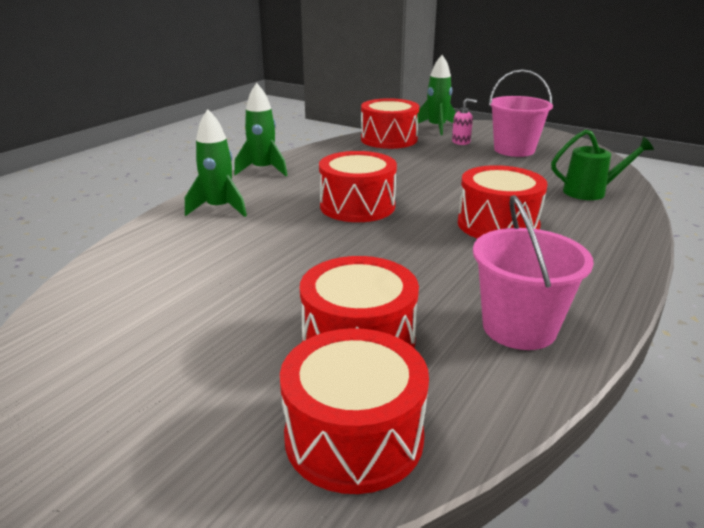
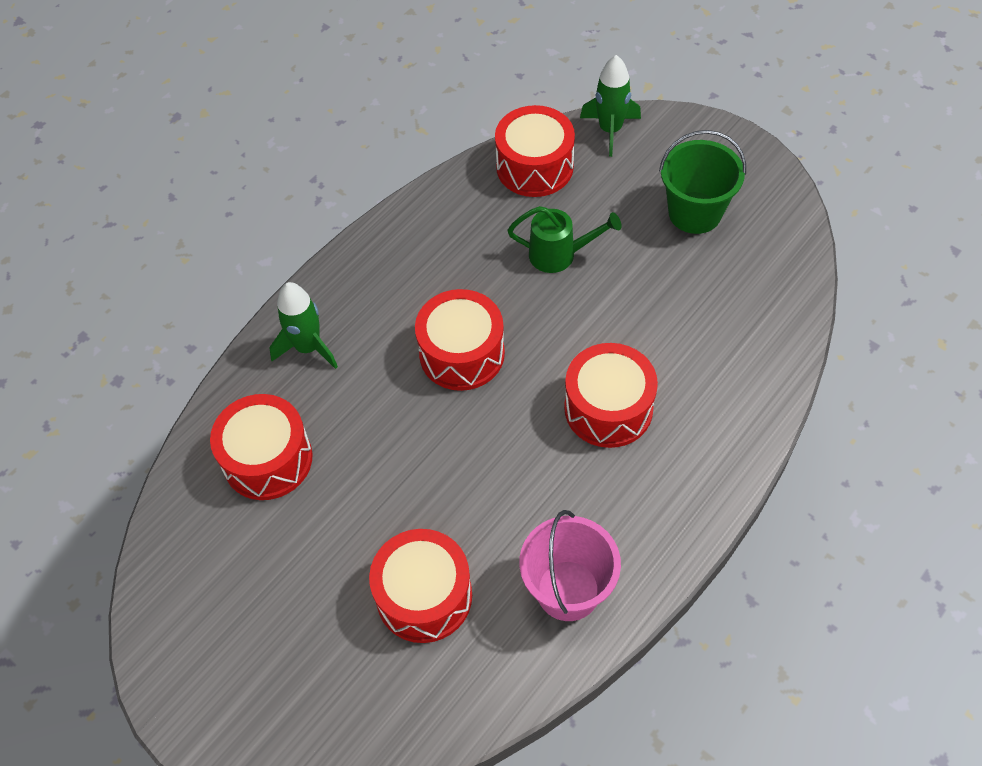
camera: 10 degrees right, 30 degrees up
(263, 170) = (361, 251): green rocket -> none
(354, 436) = (403, 704): red drum -> red drum (267, 459)
(461, 142) = (631, 181): pink soap dispenser -> none
(514, 150) = (695, 212): pink bucket -> green bucket
(590, 192) = (745, 340): green watering can -> green watering can (559, 255)

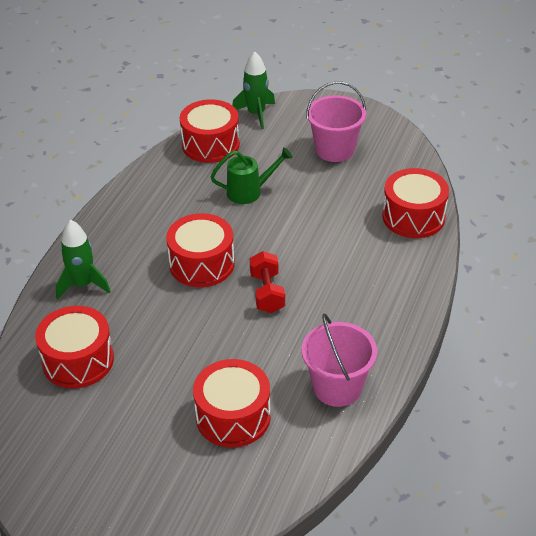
camera: 20 degrees left, 15 degrees down
(528, 420) = (267, 293): none -> red dumbbell
(608, 408) = (321, 273): red drum -> red drum (413, 217)
(695, 212) = (335, 150): green bucket -> pink bucket

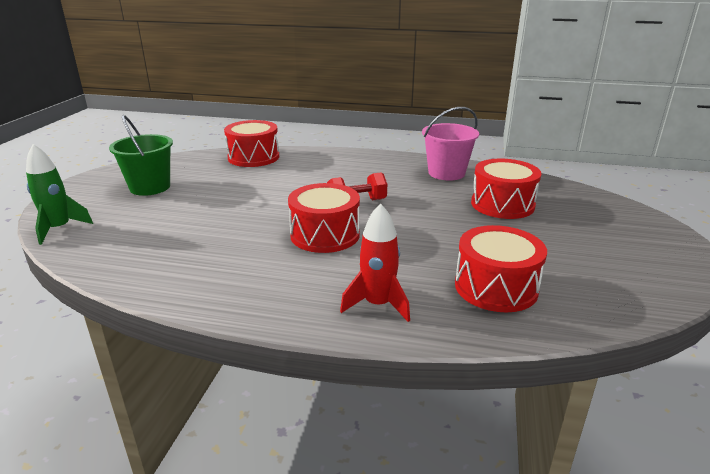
camera: 100 degrees left, 15 degrees down
(83, 285) = (377, 305): green rocket -> red rocket
(210, 144) = (109, 251): red drum -> none
(249, 192) = (208, 221): green watering can -> none
(335, 150) = (150, 187): pink bucket -> green bucket

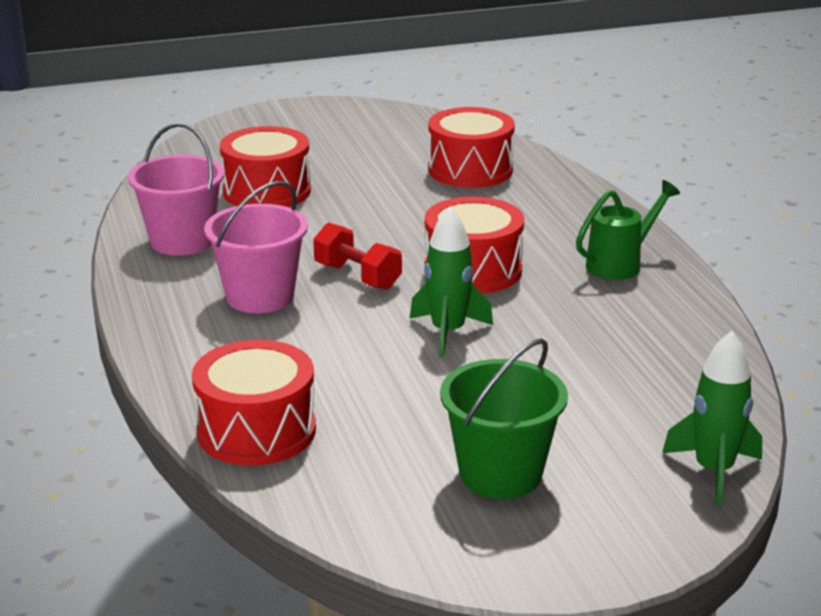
camera: 120 degrees left, 0 degrees up
(266, 290) = (620, 264): none -> green watering can
(267, 208) = (448, 332): none -> green rocket
(362, 177) = (260, 297): none -> pink bucket
(377, 305) = (567, 209): red rocket -> none

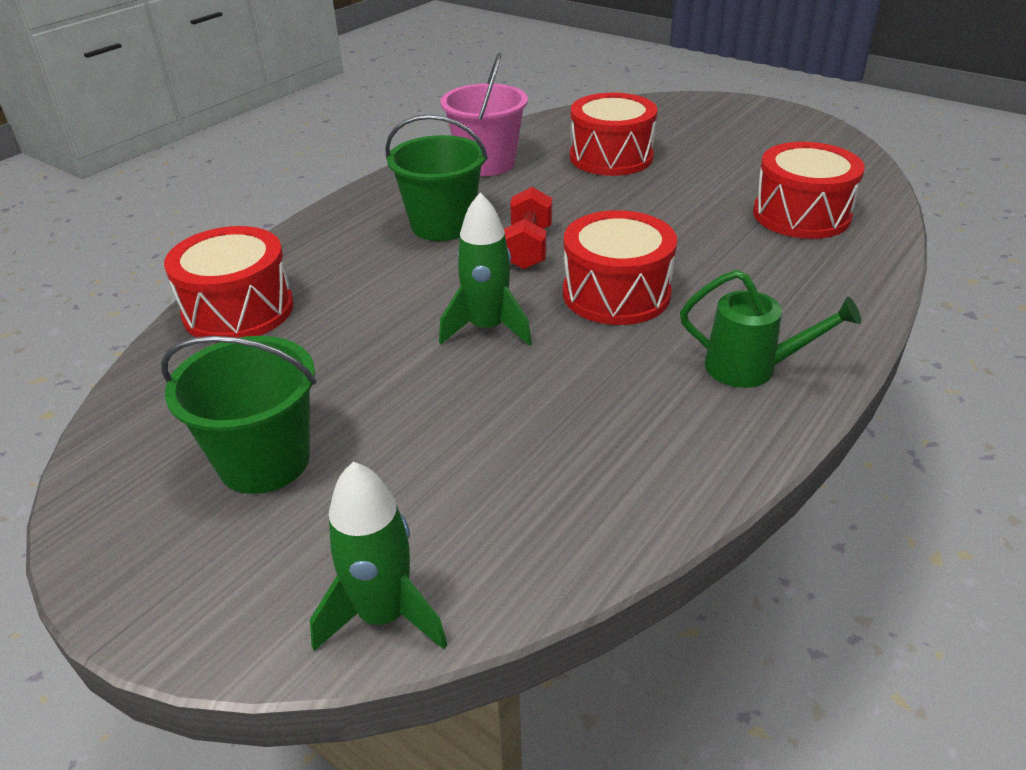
camera: 55 degrees right, 10 degrees up
(260, 297) = (442, 225): pink bucket -> green bucket

